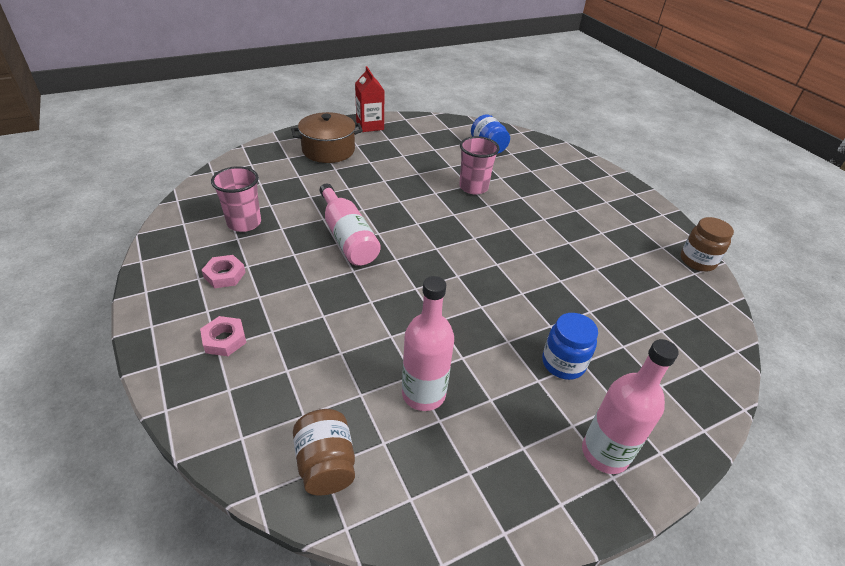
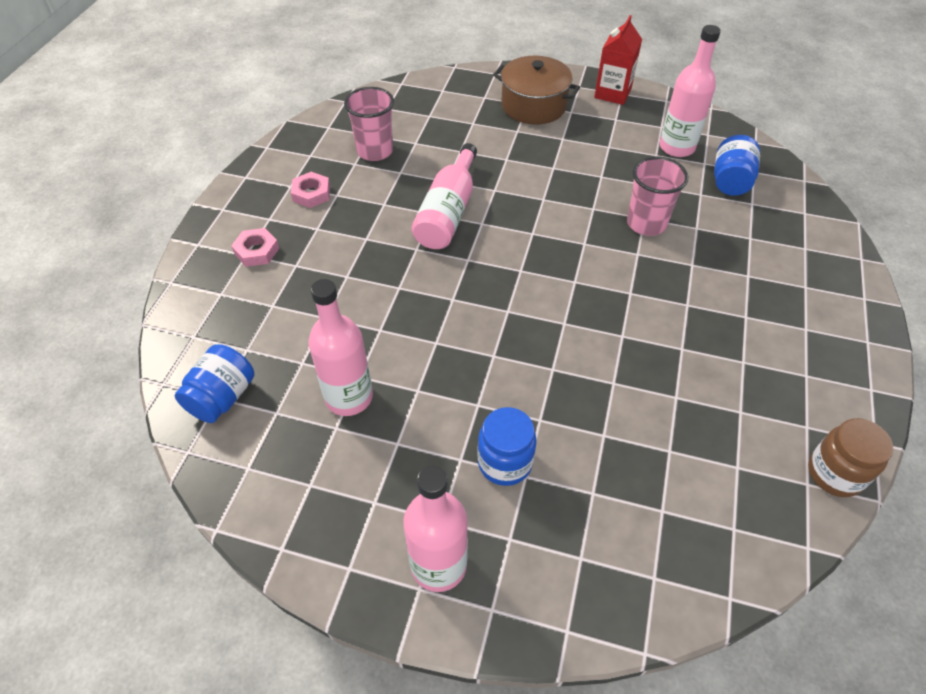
camera: 45 degrees right, 10 degrees up
(326, 464) = (222, 397): brown jar -> blue jar
(440, 141) = (677, 147): none -> pink bottle

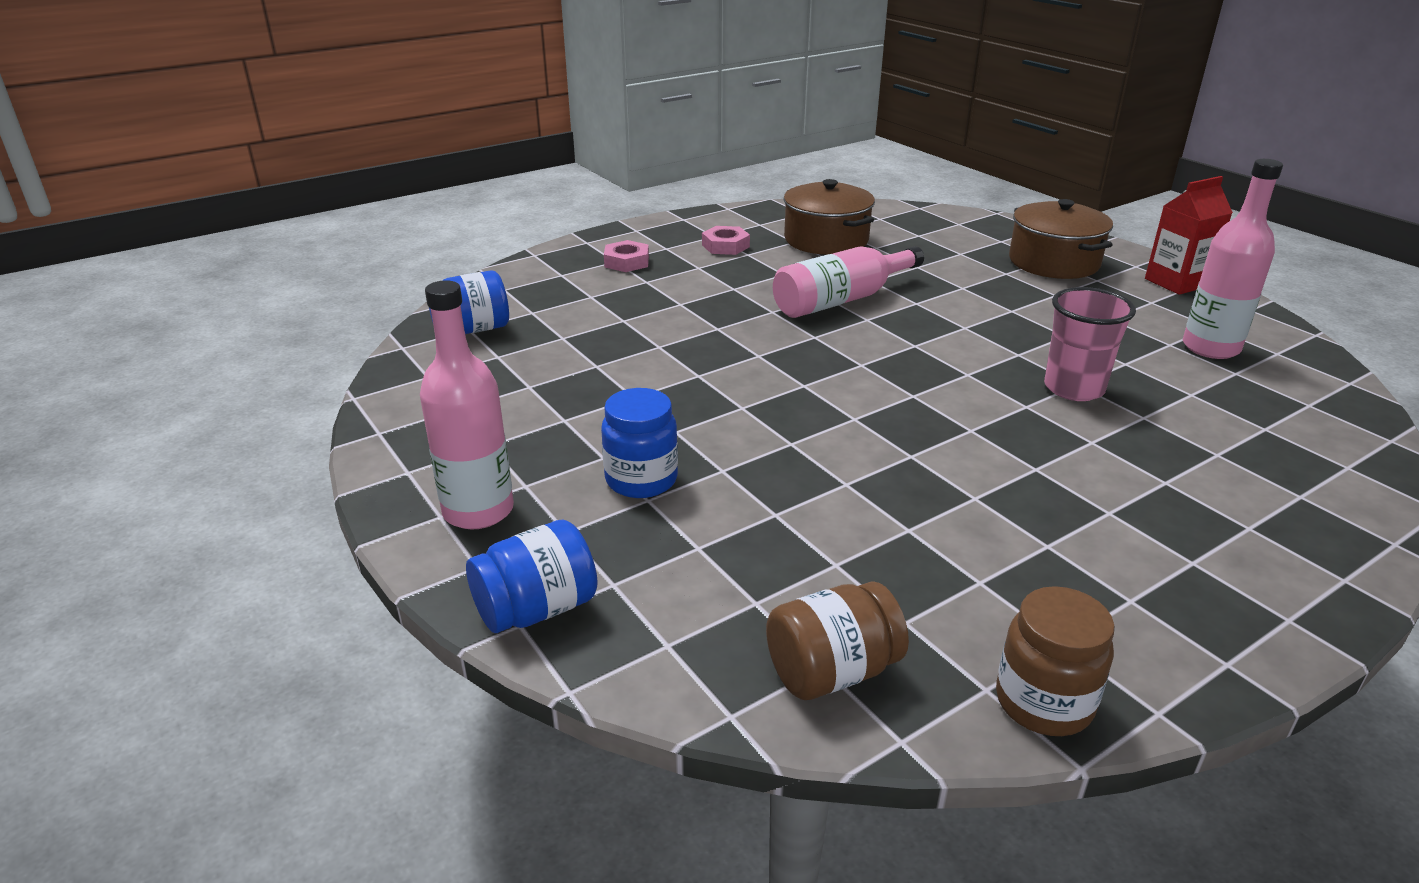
camera: 40 degrees right, 20 degrees down
(349, 397) = (568, 373): pink bottle -> none
(375, 151) = (826, 240): pink cup -> brown pot
(730, 181) = (1256, 399): blue jar -> blue jar (537, 609)
(741, 529) = (832, 672): none -> brown jar

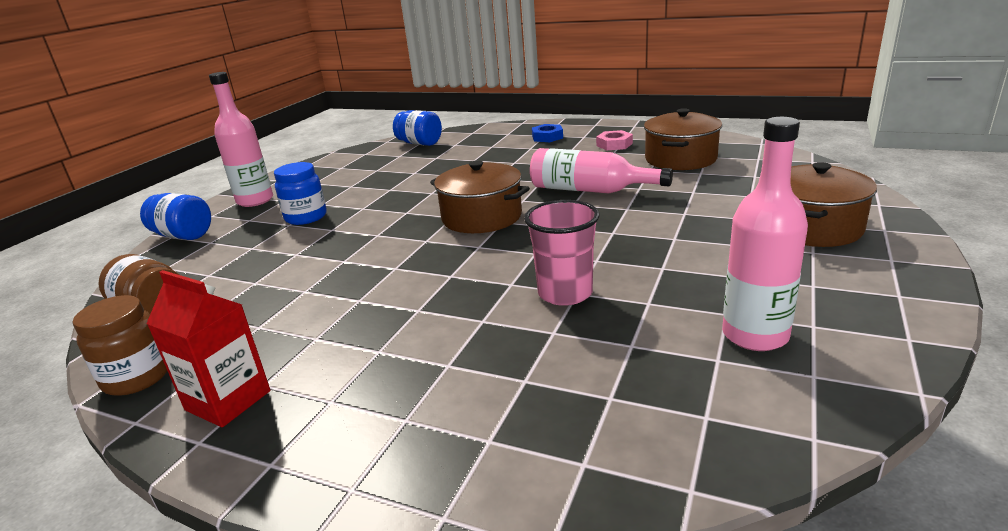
camera: 60 degrees right, 5 degrees down
(626, 262) = (547, 137): pink nut -> blue nut
(832, 370) = (482, 217): none -> brown pot
(1176, 282) = (892, 286): red carton -> red carton (228, 400)

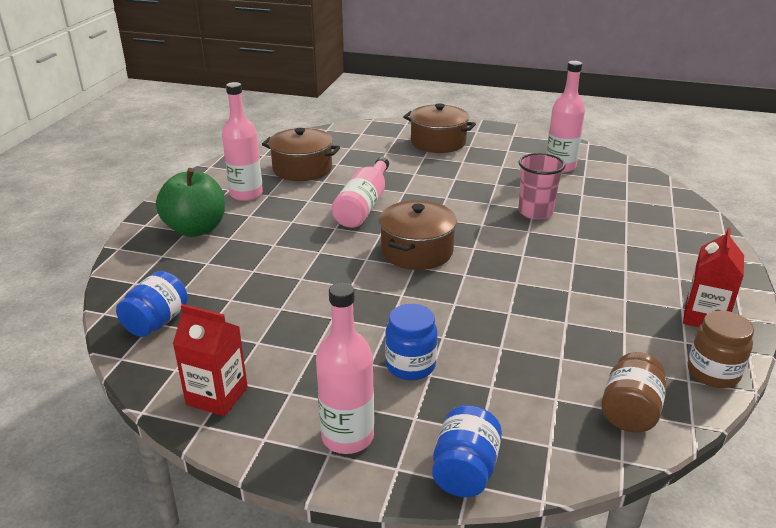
camera: 100 degrees left, 5 degrees up
(329, 165) = (217, 396): none -> red carton
(547, 137) = (196, 229): blue nut -> green apple
(614, 144) = (246, 194): pink nut -> pink bottle

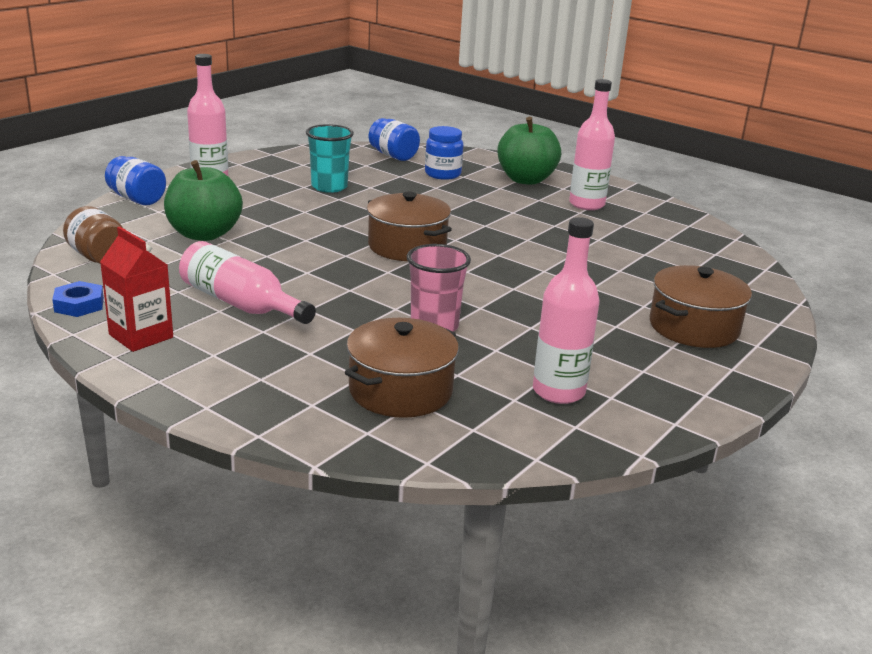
camera: 110 degrees right, 5 degrees down
(217, 396) = (292, 159): red carton -> none
(302, 169) = (638, 235): brown pot -> brown pot (400, 390)
(302, 334) = (329, 187): none -> turquoise cup
(363, 205) = (524, 245): pink bottle -> pink bottle (241, 304)
(410, 365) = (250, 208): blue jar -> blue jar (442, 174)
(505, 367) = (204, 234): none -> green apple
(713, 373) = (79, 305): brown jar -> blue nut

